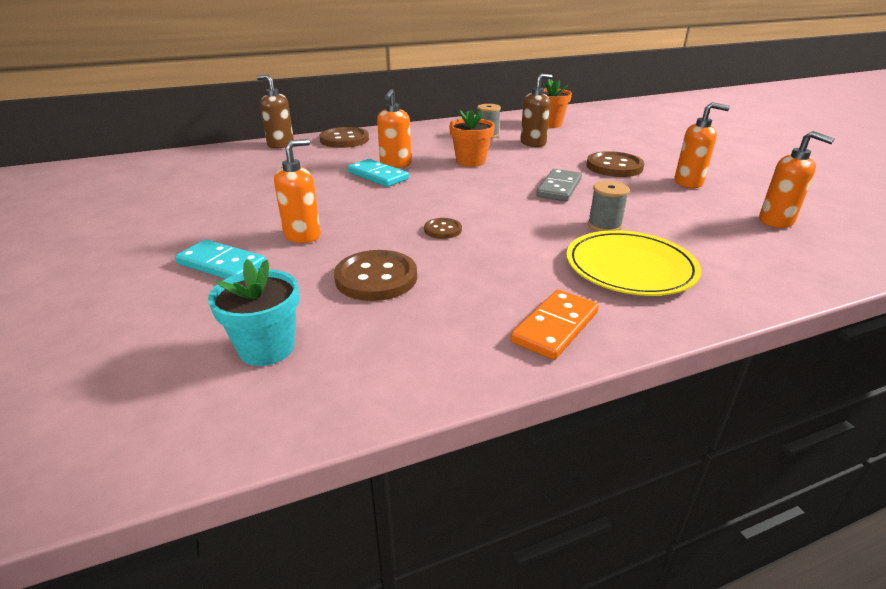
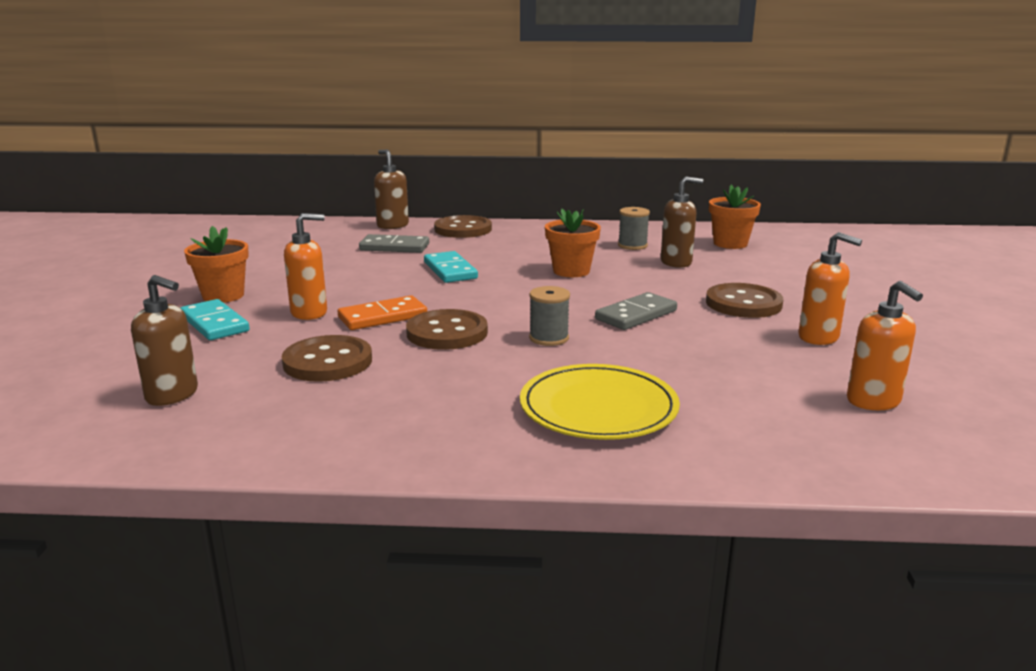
camera: 25 degrees right, 10 degrees down
(197, 235) = (223, 296): none -> orange flower pot
(266, 348) = (172, 395): turquoise flower pot -> brown soap dispenser
(306, 163) = (394, 247): none -> grey domino
(395, 164) = (484, 261): orange soap dispenser -> none
(442, 230) = (447, 333): brown button -> brown button, size x1.86
(555, 327) = (436, 440): orange domino -> orange domino (382, 317)
(604, 225) = (632, 362): grey spool -> grey spool (549, 338)

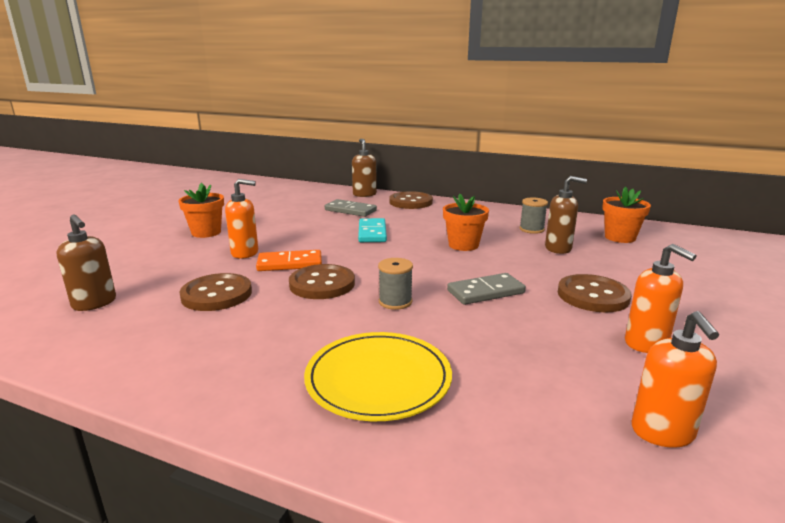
camera: 20 degrees right, 0 degrees up
(215, 323) = (179, 252): turquoise domino -> none

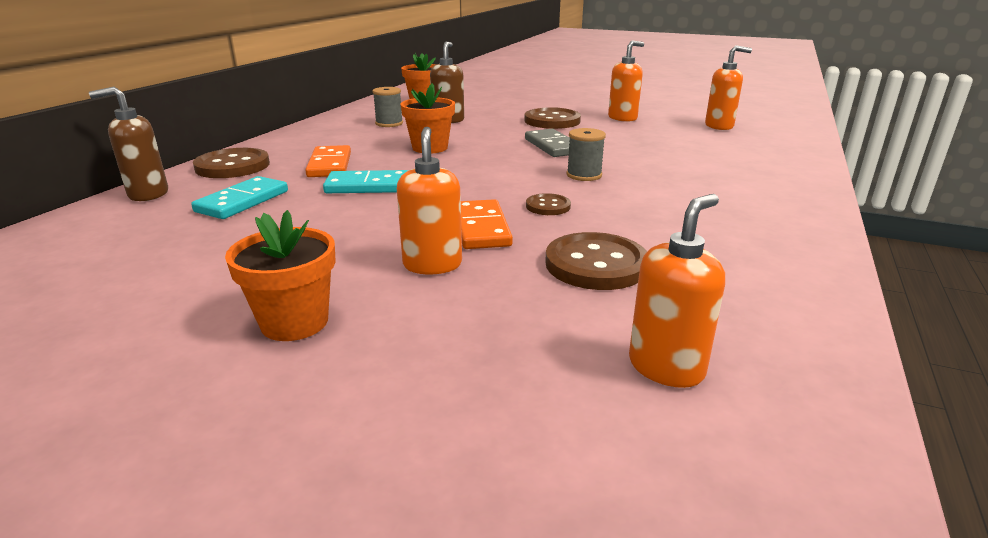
camera: 90 degrees left, 5 degrees up
(94, 303) = (666, 367): brown soap dispenser -> orange soap dispenser
(322, 284) = (548, 206): brown button -> brown button, size x0.54
(350, 210) = (243, 201): grey domino -> turquoise domino
(378, 379) = (723, 180): yellow plate -> none
(415, 221) = (329, 165): none -> orange domino

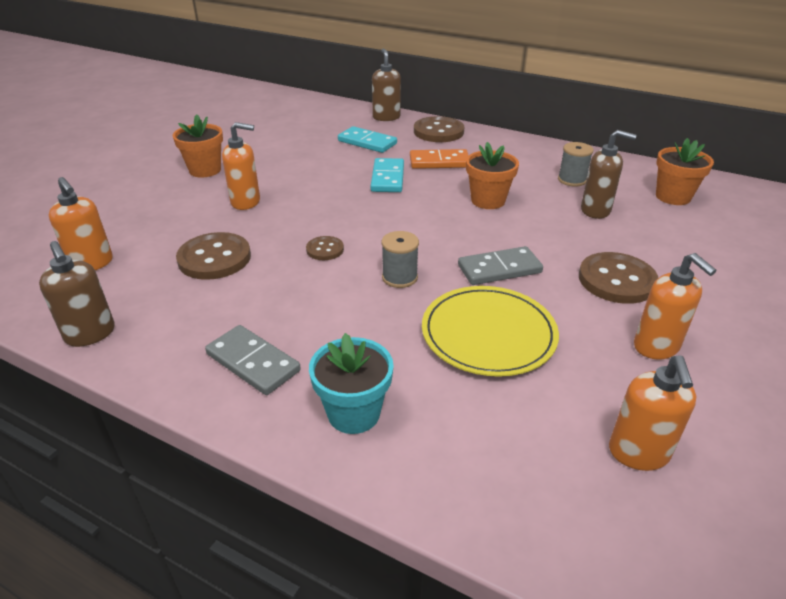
camera: 95 degrees right, 10 degrees up
(481, 228) = (293, 219): orange domino -> none
(642, 150) = (488, 334): none -> yellow plate
(756, 220) = (253, 362): none -> grey domino
(769, 182) = (354, 413): none -> turquoise flower pot
(814, 318) = (90, 334): none -> brown soap dispenser

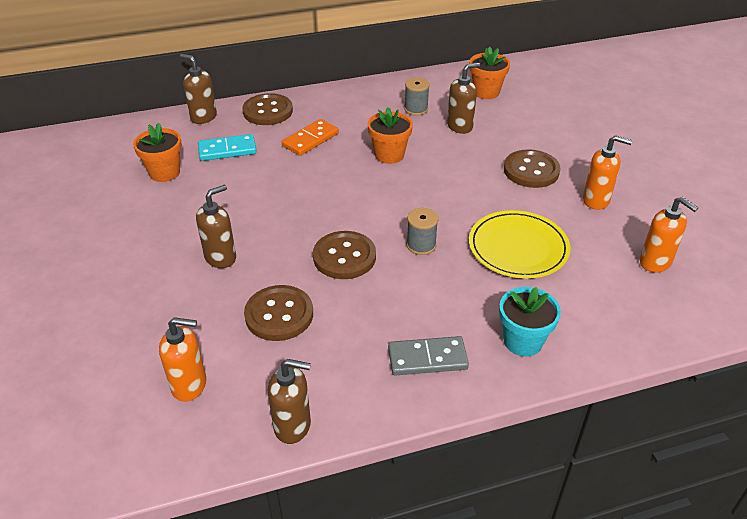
camera: 45 degrees left, 5 degrees up
(205, 170) = (130, 252): orange flower pot -> orange flower pot (164, 173)
(246, 202) = (221, 257): orange soap dispenser -> brown soap dispenser
(325, 249) = (344, 257): brown button -> brown button, size x1.86
(388, 178) = (295, 174): turquoise domino -> none
(499, 269) = (466, 202): grey domino -> none

